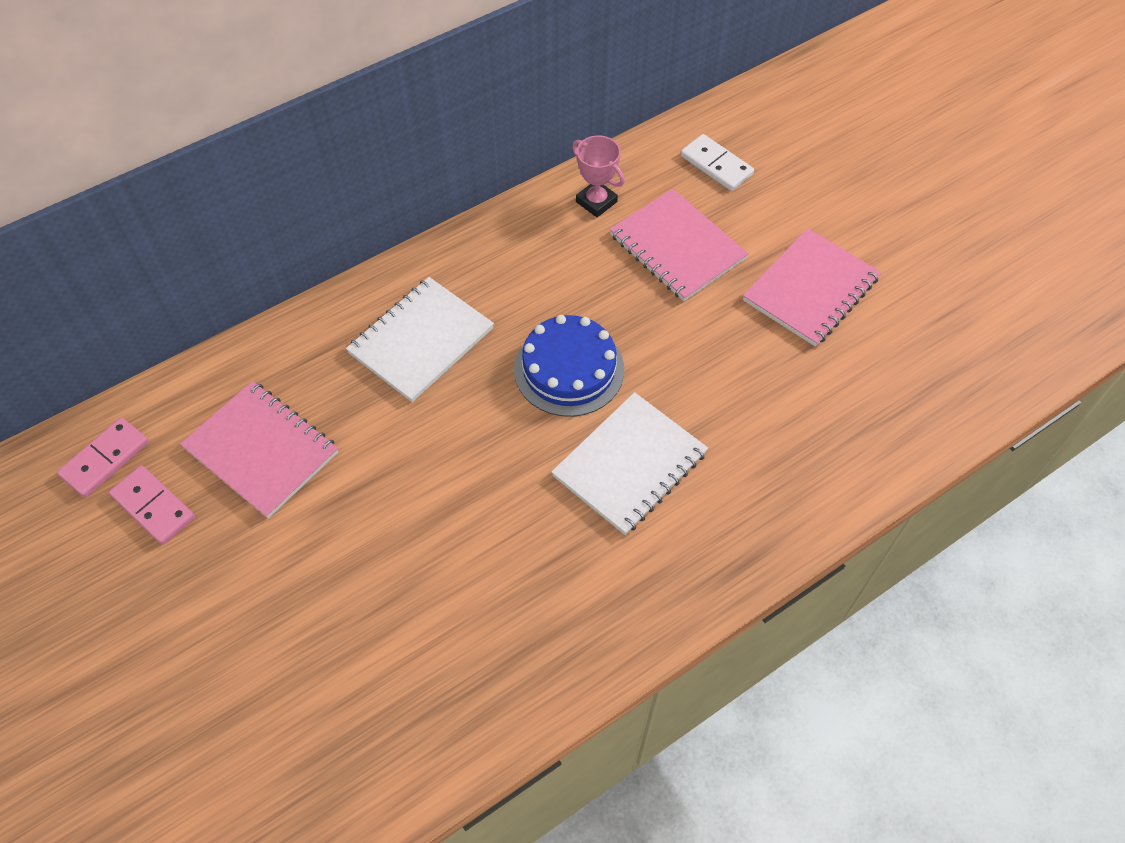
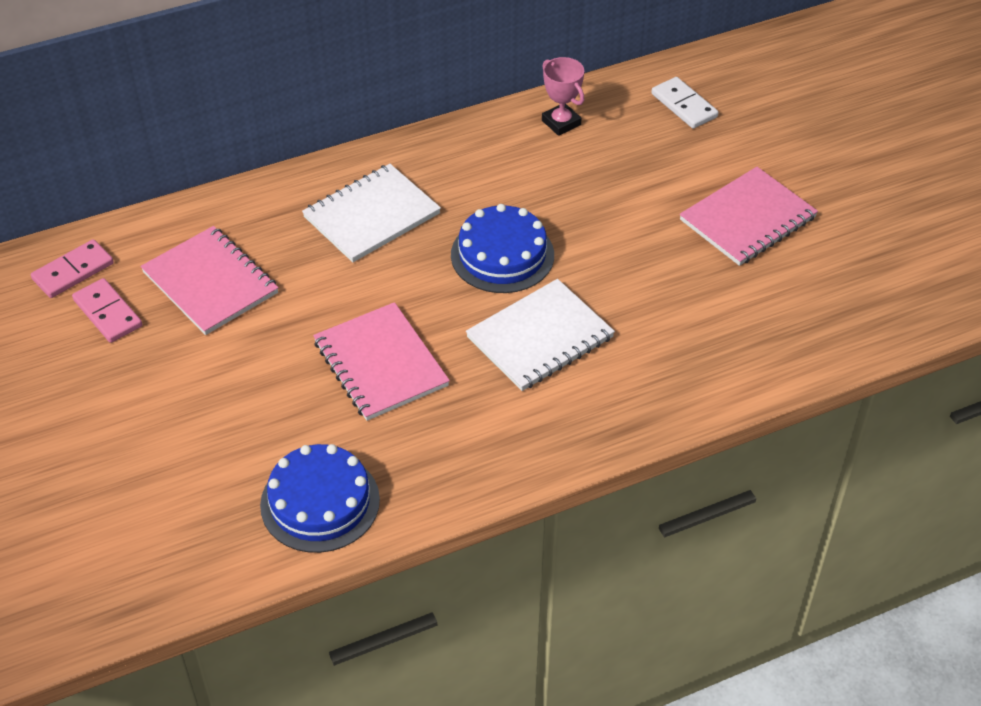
camera: 10 degrees right, 10 degrees down
(435, 714) = (320, 502): none -> blue cake
(677, 247) = (628, 169): pink notebook -> pink notebook (380, 364)

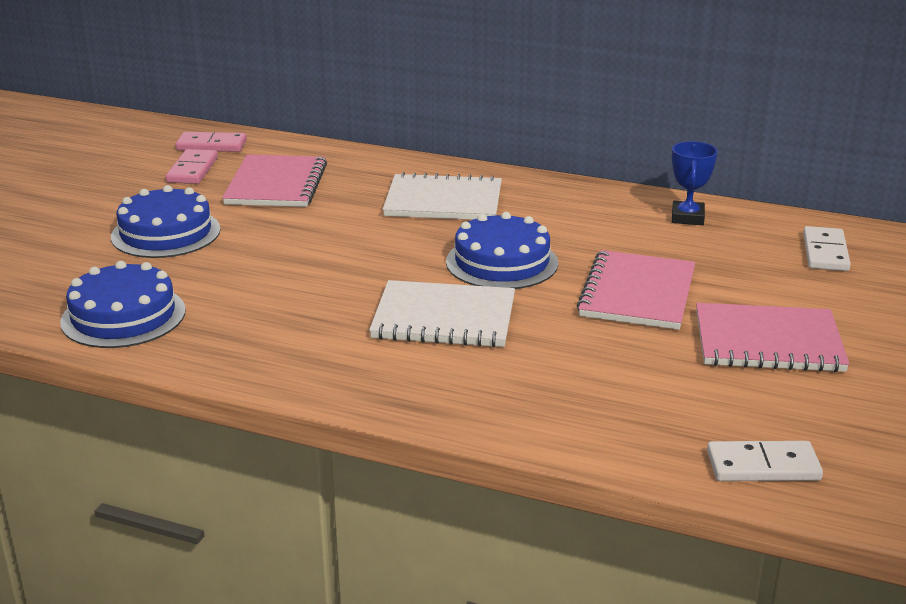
camera: 45 degrees right, 20 degrees down
(209, 399) = (166, 233): none -> blue cake
(380, 364) = (302, 272): pink notebook -> pink notebook (637, 293)
(561, 123) = (687, 217): pink trophy -> blue trophy
(858, 327) = (763, 466): none -> white domino

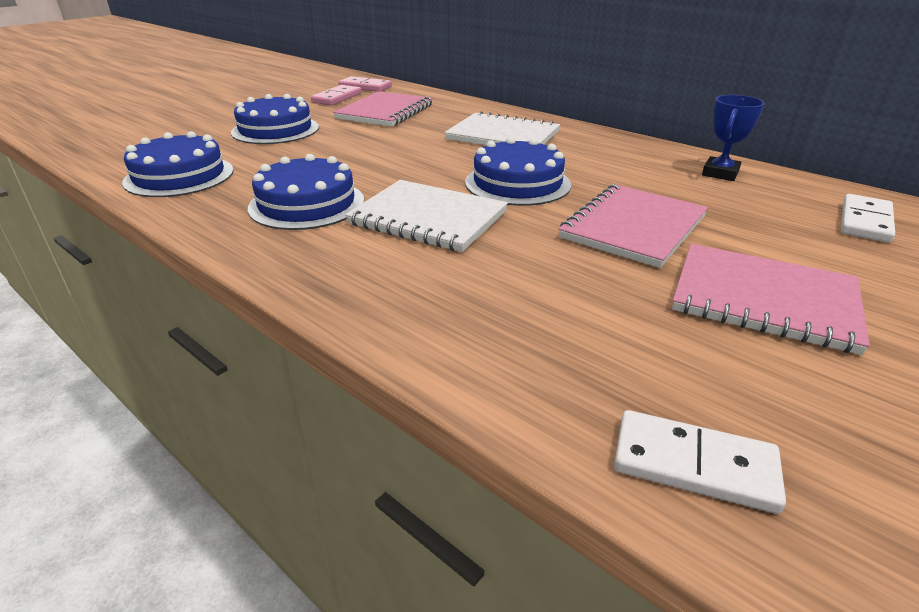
camera: 20 degrees right, 5 degrees up
(306, 324) = (307, 204): none -> blue cake

